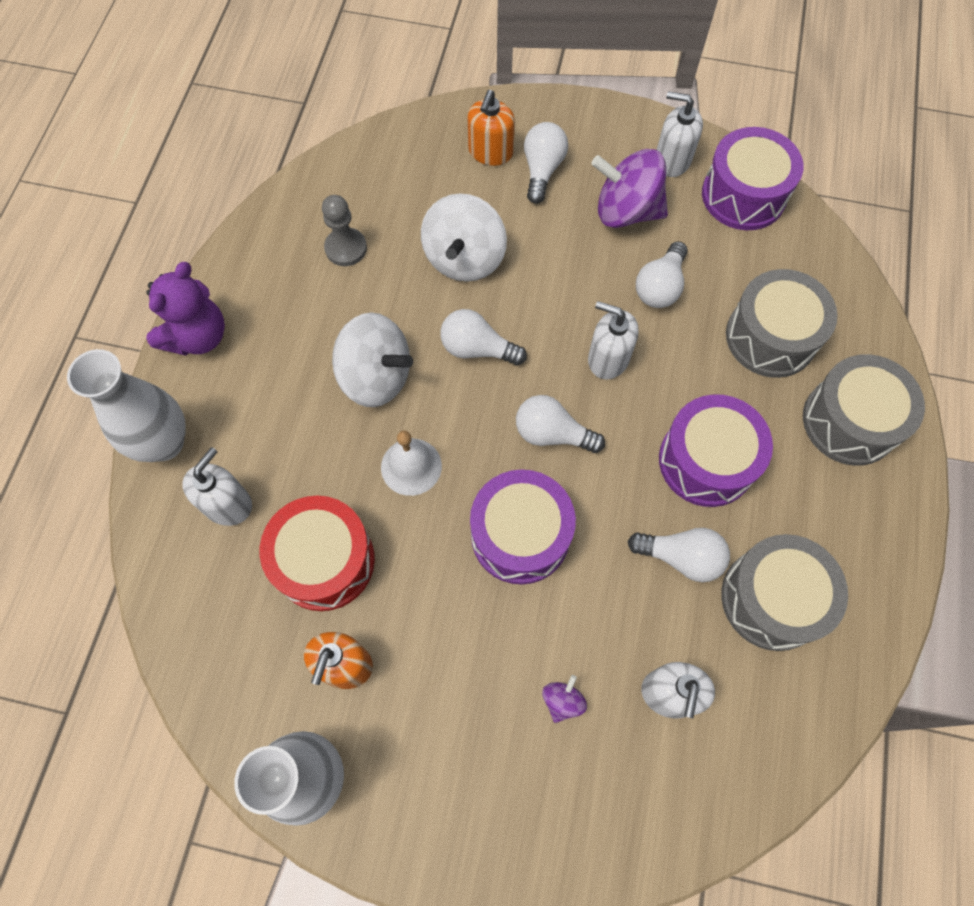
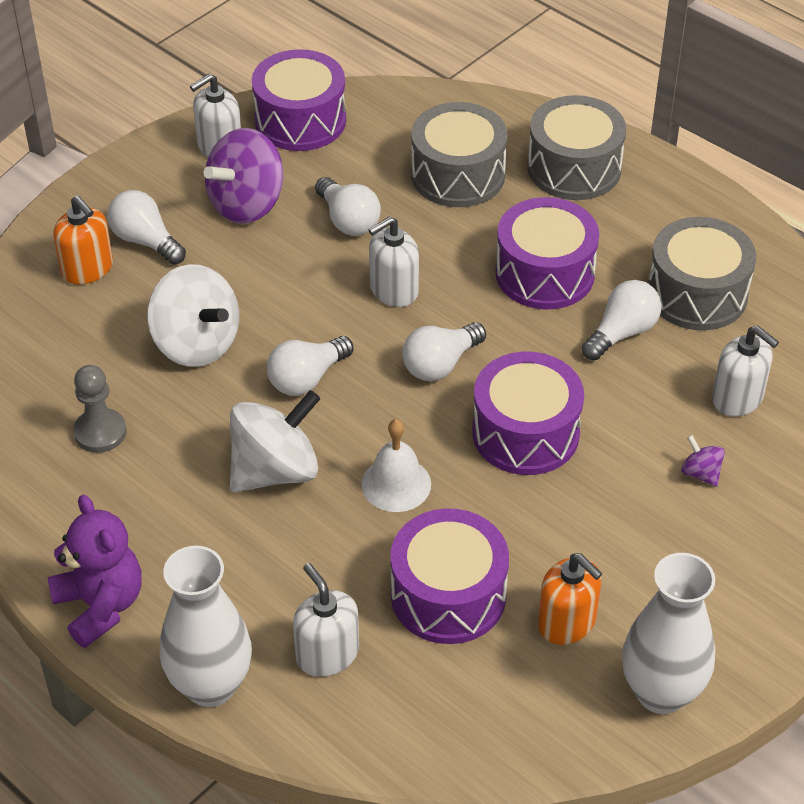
camera: 60 degrees left, 20 degrees down
(324, 561) = (448, 595): red drum -> purple drum

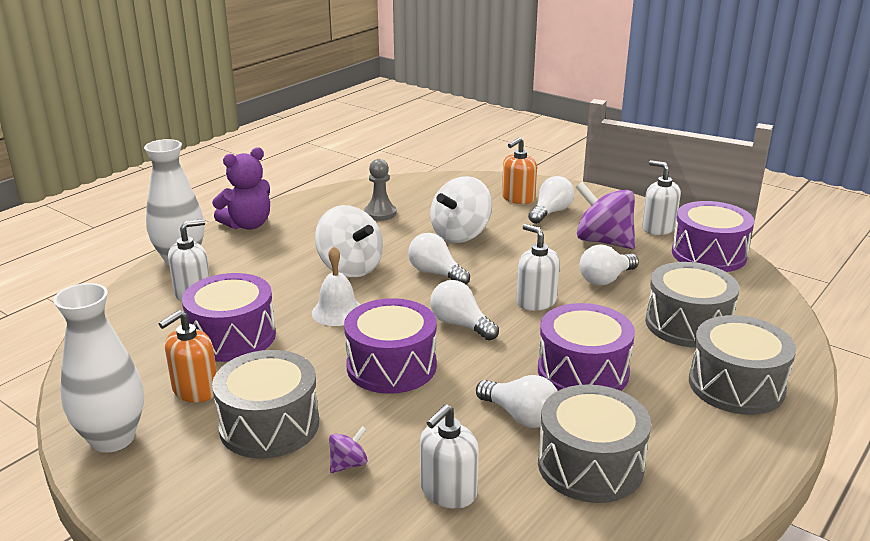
camera: 85 degrees right, 20 degrees down
(636, 543) = (269, 425): none -> grey drum

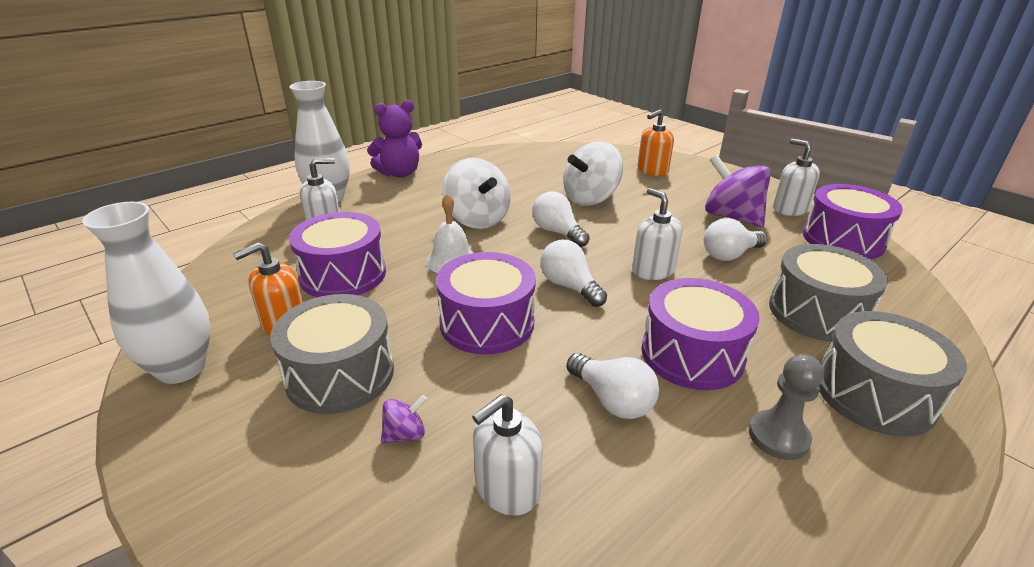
camera: 10 degrees right, 5 degrees up
(380, 213) = (520, 173): grey pawn -> grey pawn (778, 436)
(550, 212) = (682, 185): white light bulb -> none
(590, 465) = (685, 478): grey drum -> none

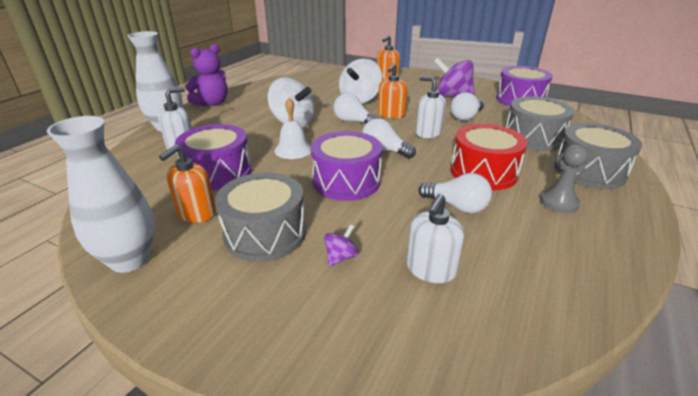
camera: 20 degrees left, 0 degrees up
(619, 230) = (391, 114): none -> orange soap dispenser
(692, 354) = (483, 172): purple drum -> red drum
(789, 209) = (481, 88): white soap dispenser -> none

